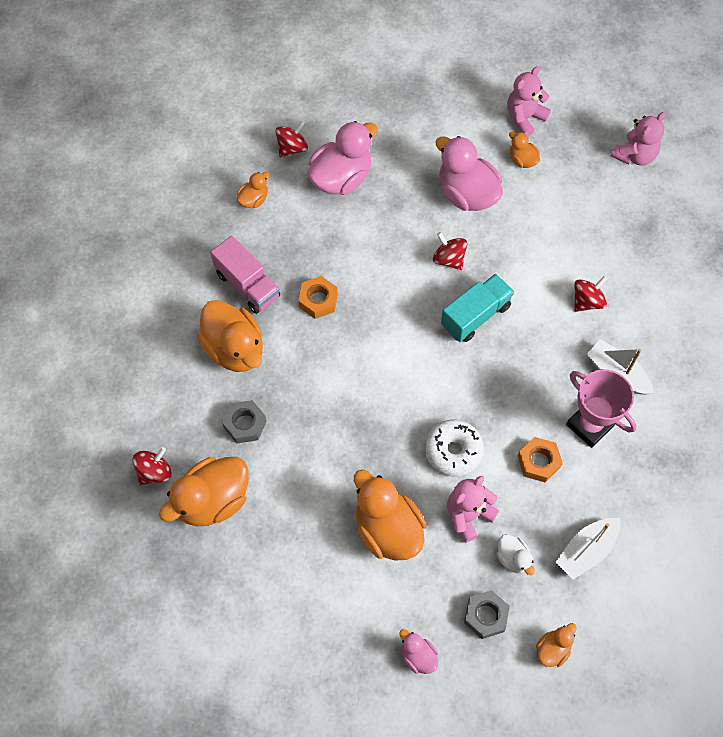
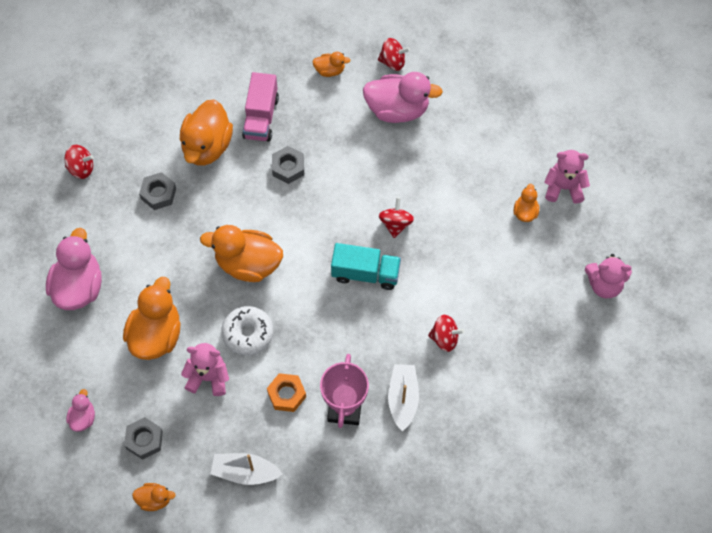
camera: 50 degrees right, 0 degrees up
(213, 500) = (90, 216): orange duck -> orange duck (248, 264)
(318, 300) = (288, 167): orange nut -> grey nut
(466, 194) = (460, 196): pink duck -> pink duck (78, 287)
(513, 558) = (200, 428): white duck -> none

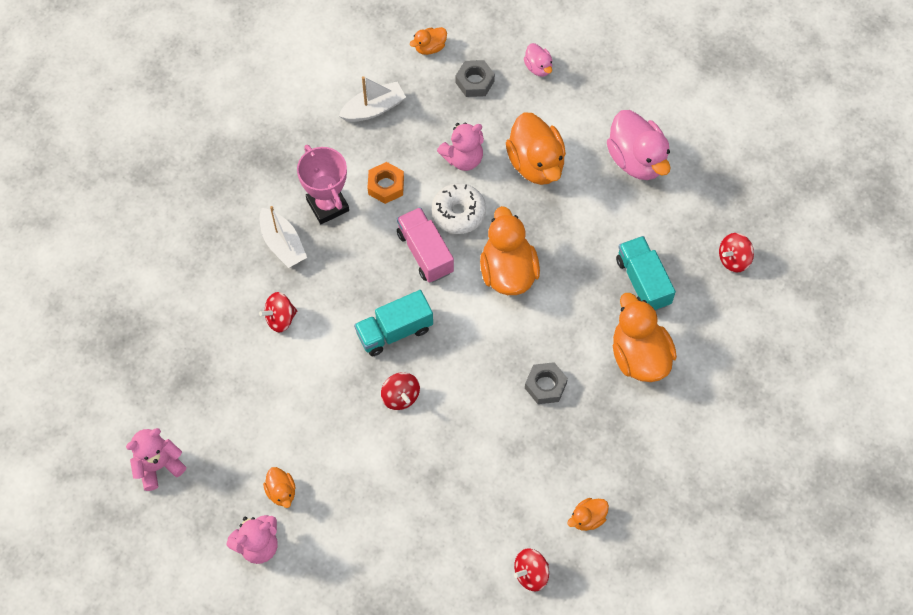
camera: 145 degrees right, 0 degrees up
(158, 194) = (643, 282): grey nut -> turquoise truck
(248, 264) = (508, 271): orange duck -> orange duck turned 75 degrees counterclockwise
(261, 117) = (614, 420): pink truck -> pink truck (425, 252)
(397, 109) = (486, 520): pink duck -> none

